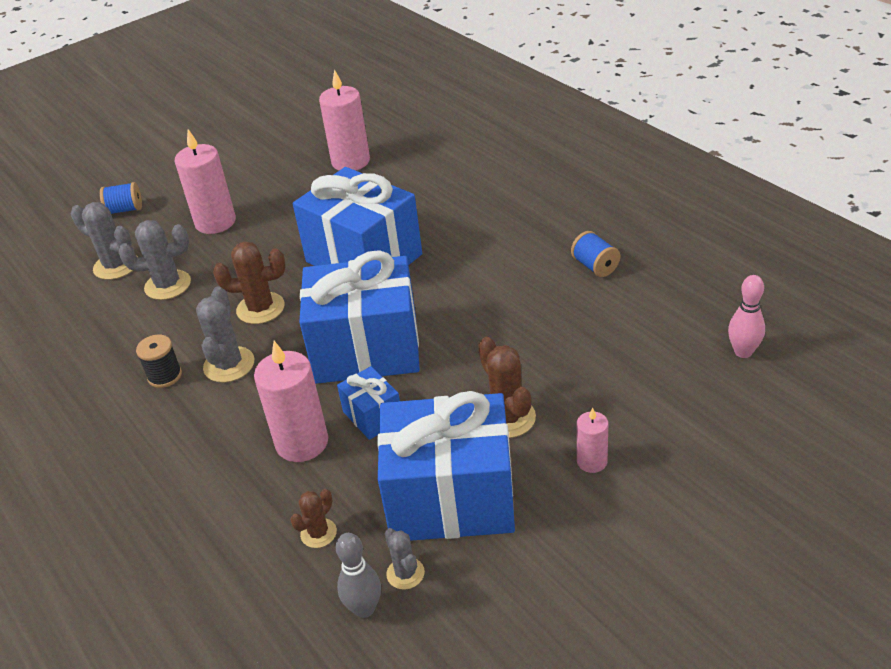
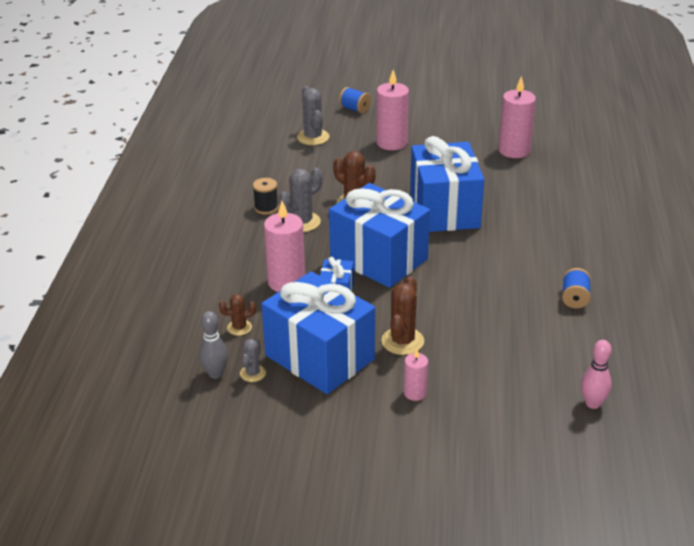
camera: 40 degrees right, 5 degrees down
(168, 285) = (325, 163): grey cactus -> none

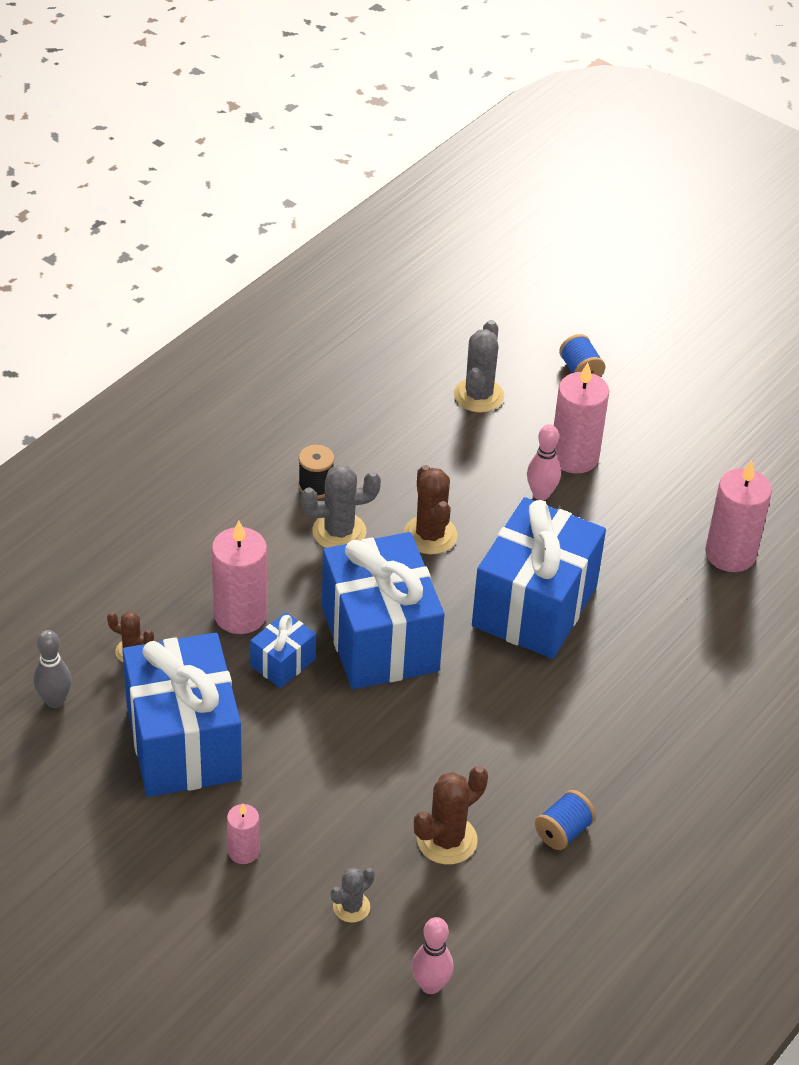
camera: 30 degrees right, 10 degrees up
(253, 373) = (94, 723): grey cactus -> grey cactus (351, 907)
(392, 164) = (541, 494): none -> pink bowling pin
(402, 341) = (295, 774): brown cactus -> brown cactus (446, 840)

